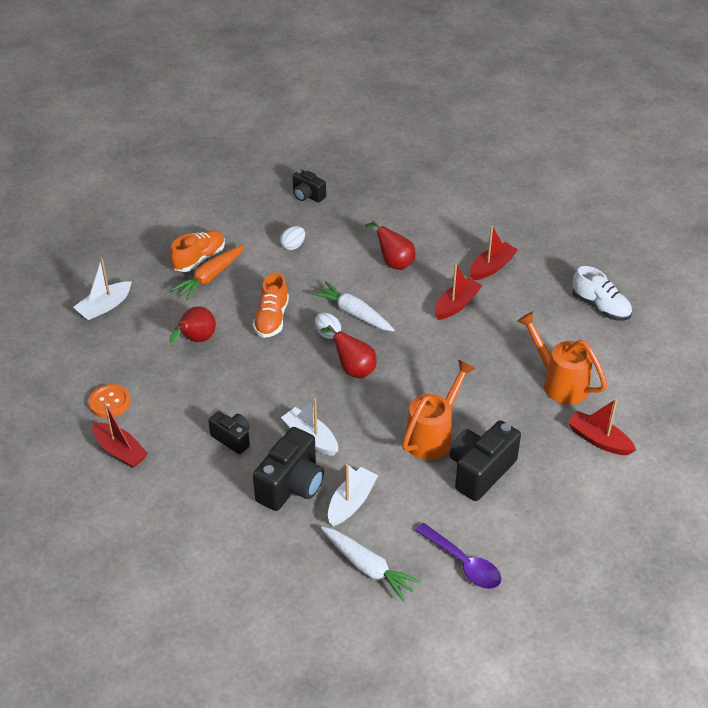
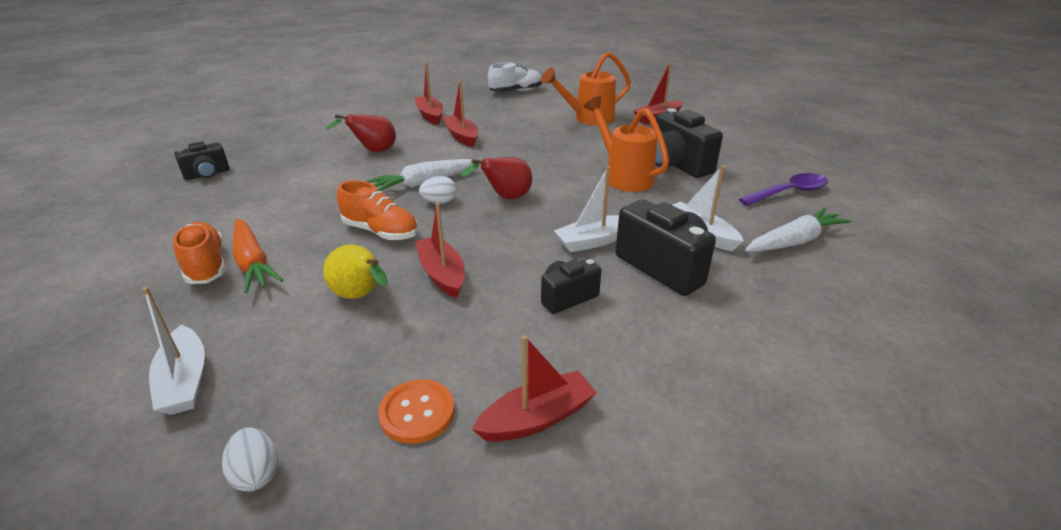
camera: 70 degrees left, 10 degrees down
(196, 340) = (361, 296): red pear -> yellow pear
(234, 368) = (442, 274): none -> red boat
(293, 246) = (276, 197): white egg -> white egg (257, 474)

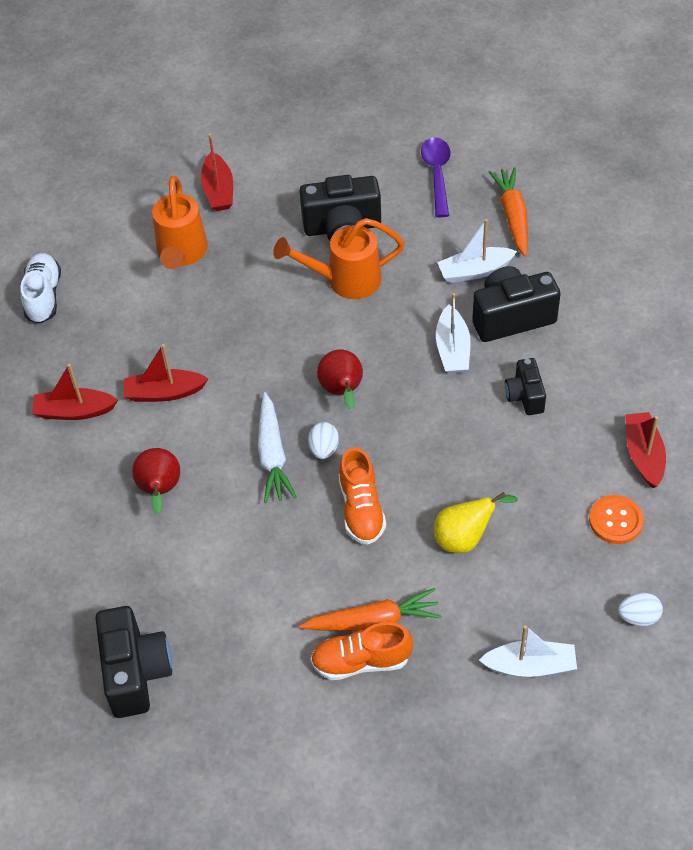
camera: 65 degrees left, 20 degrees up
(207, 174) = (136, 672): black camera -> black camera, size x1.71
(381, 231) = (361, 509): orange shoe -> orange shoe turned 120 degrees clockwise
(442, 274) = (456, 473): red boat -> none
(794, 241) = (513, 216): white carrot -> orange carrot

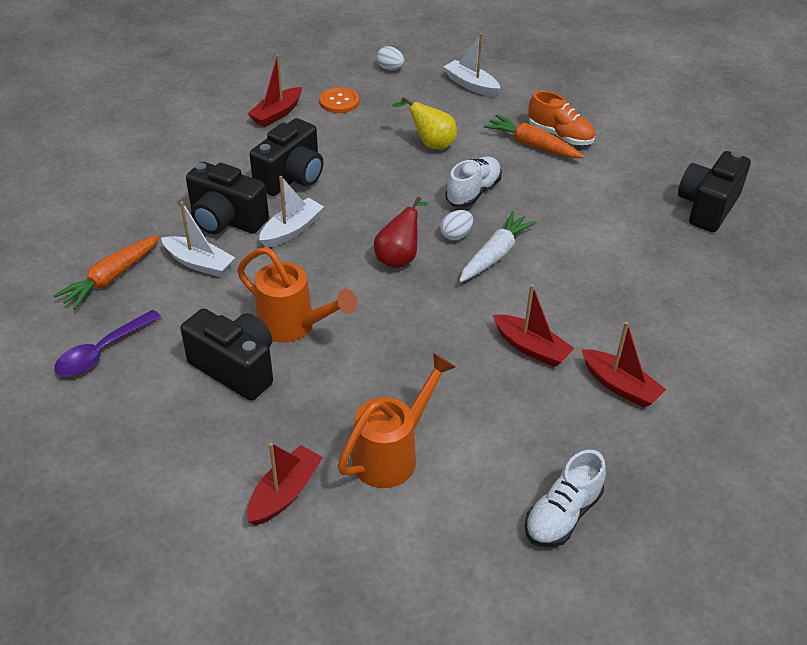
camera: 140 degrees left, 10 degrees down
(160, 490) = (599, 287): red pear -> none
(361, 509) = (473, 192): orange shoe -> white shoe
(525, 396) = (291, 178): black camera -> black camera, size x1.71

